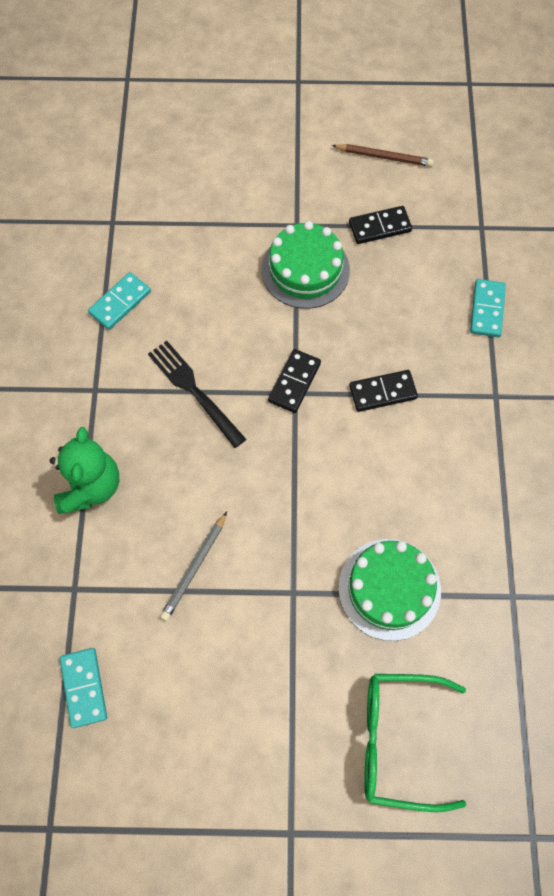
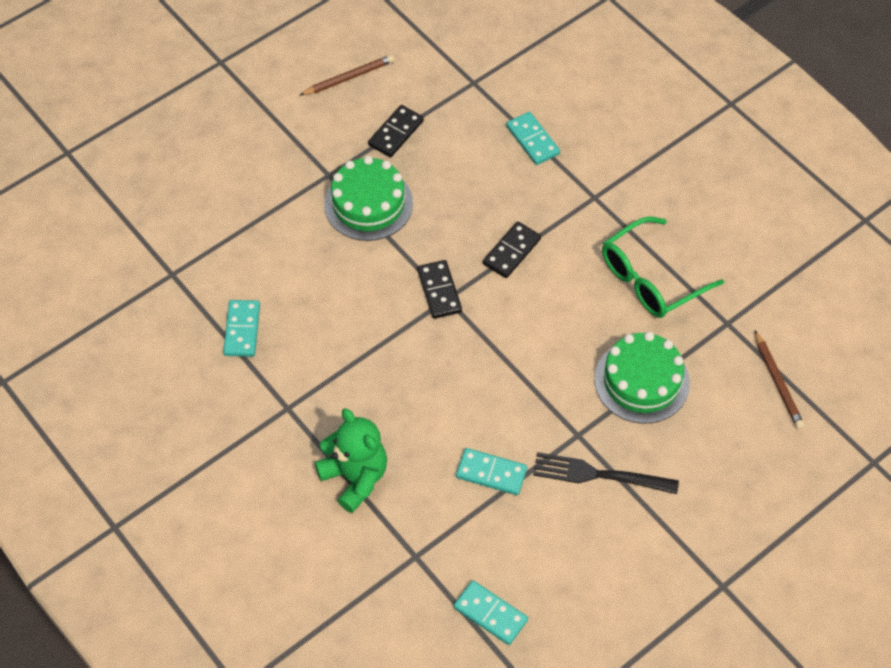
camera: 40 degrees left, 10 degrees down
(194, 390) = (368, 352): black fork -> black fork (599, 475)
(194, 568) = (491, 473): grey pencil -> turquoise domino
(399, 740) = (738, 471): green glasses -> green glasses (651, 278)
(510, 687) = (778, 382): none -> brown pencil

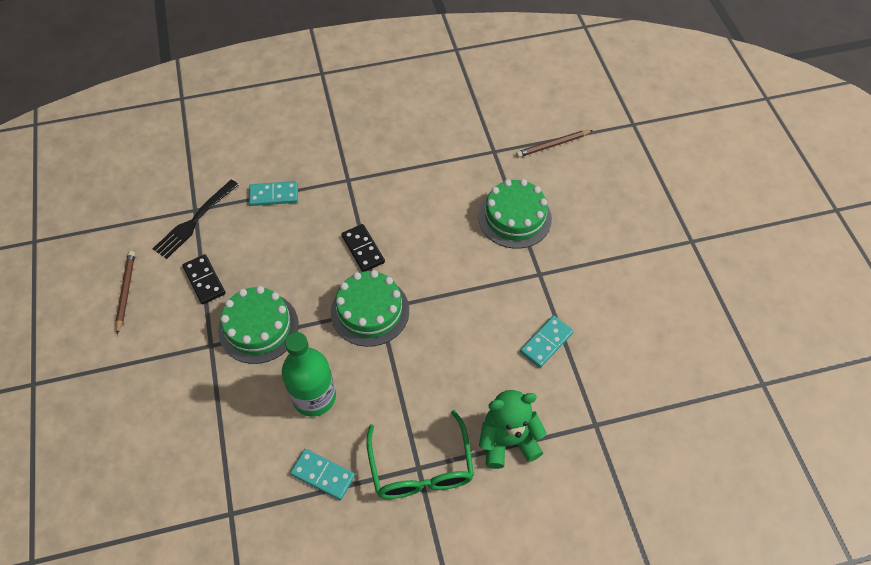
camera: 65 degrees left, 0 degrees up
(318, 286) = (314, 397): none -> green bottle
(439, 291) = (370, 311): black domino -> green cake
(490, 614) = (663, 392): turquoise domino -> none
(599, 475) = (578, 275): black fork -> black fork (195, 221)
(651, 278) = (435, 176): green glasses -> green glasses (421, 467)
(778, 382) = (553, 145): brown pencil -> brown pencil turned 150 degrees clockwise

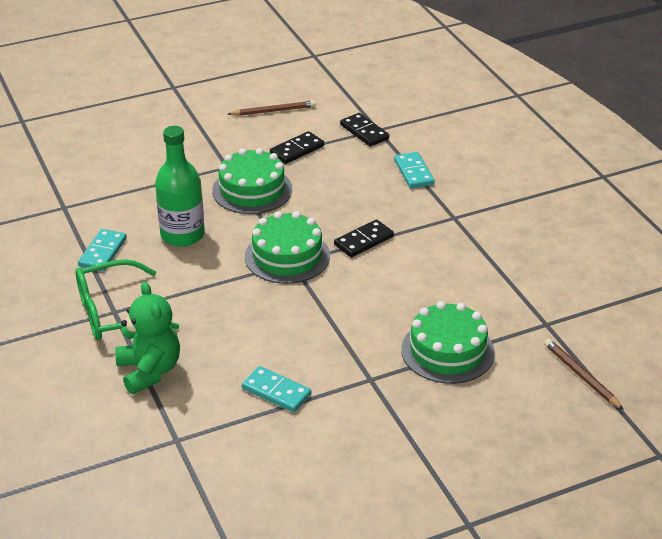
camera: 80 degrees right, 20 degrees down
(195, 221) = (364, 132): black fork -> black domino

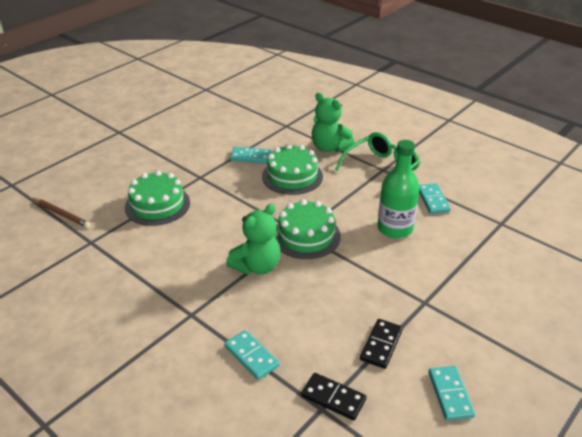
camera: 155 degrees right, 0 degrees up
(252, 190) = (381, 284): green cake -> green cake (292, 176)
(273, 111) = (450, 394): brown pencil -> turquoise domino
(363, 241) = (257, 266): black domino -> green teddy bear

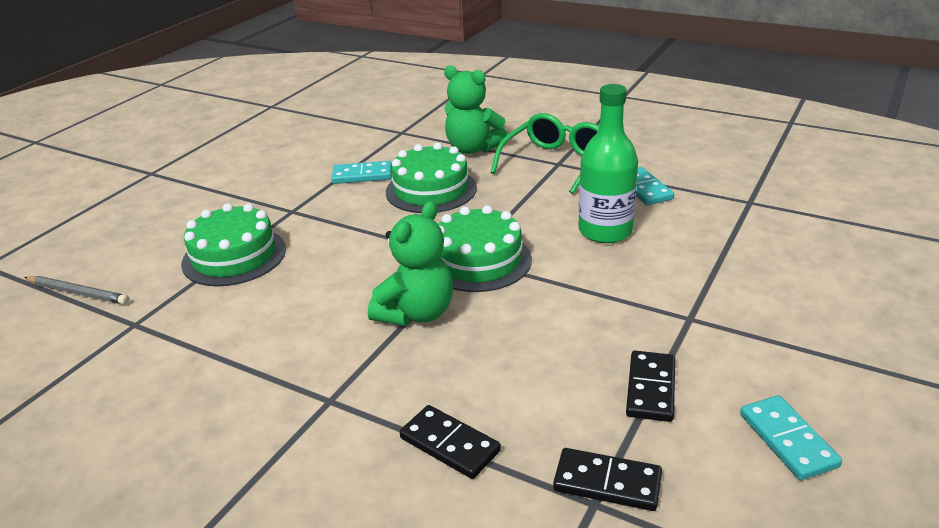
camera: 10 degrees left, 5 degrees down
(62, 214) = (78, 293): brown pencil -> grey pencil
(251, 356) = (450, 444): turquoise domino -> black domino

